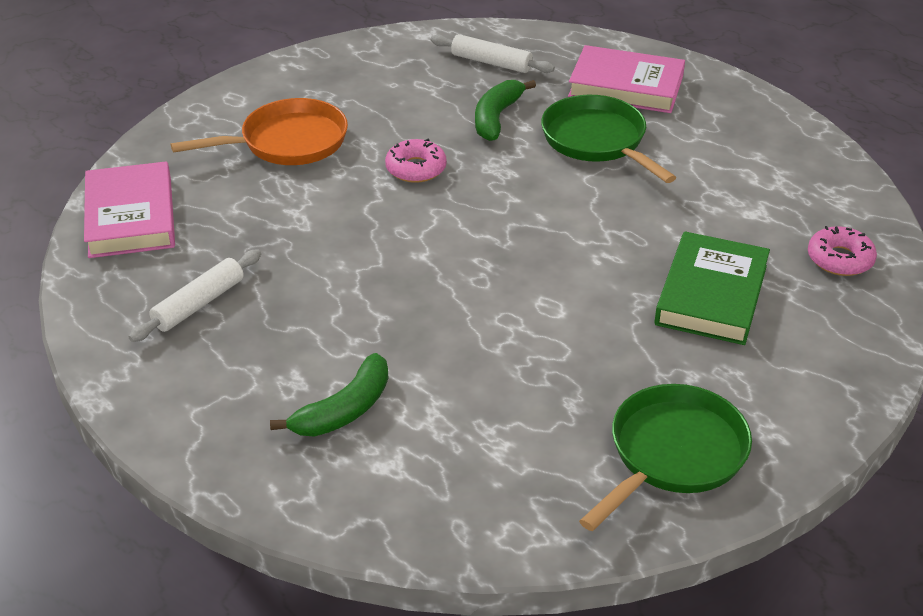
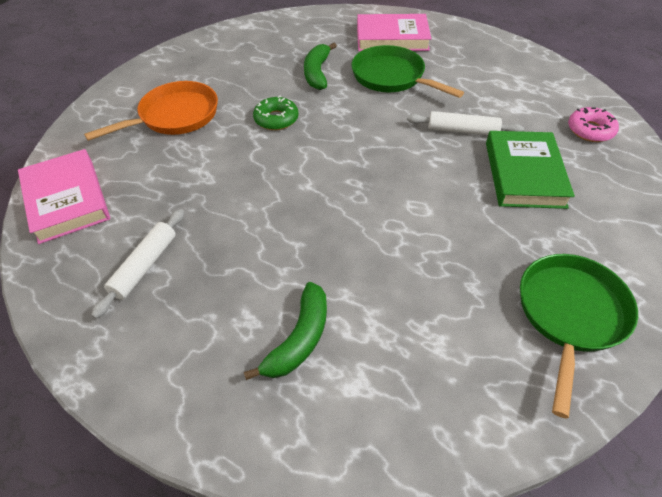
camera: 15 degrees left, 10 degrees up
(416, 168) = (276, 119): pink donut -> green donut
(491, 62) = (297, 36): white rolling pin -> white rolling pin (462, 131)

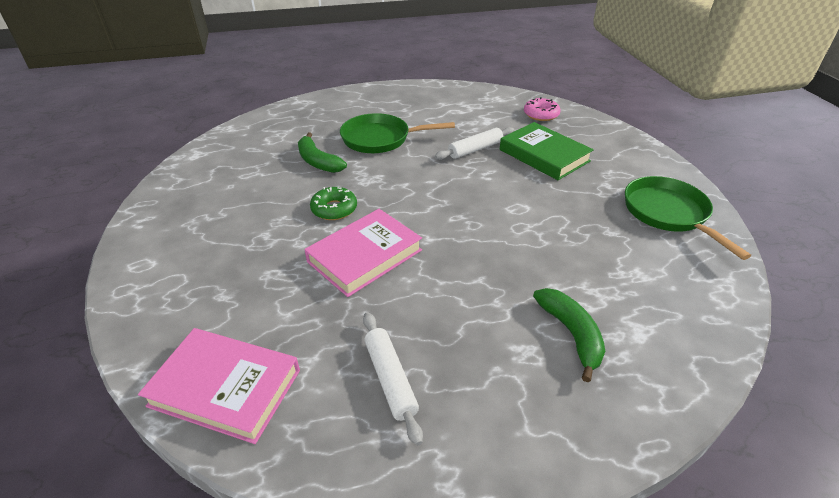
camera: 45 degrees left, 10 degrees down
(174, 116) = (234, 256): orange pan -> none
(392, 38) = (341, 113): pink book -> pink book (365, 256)

